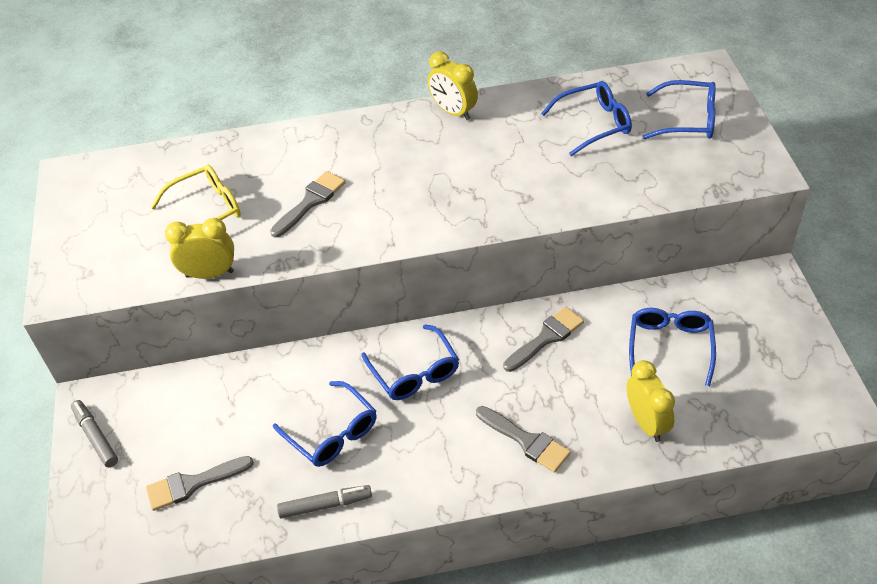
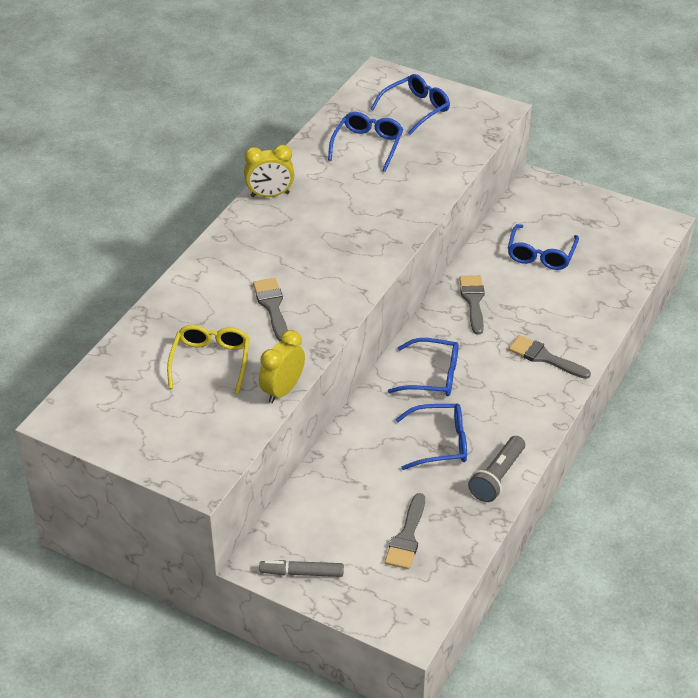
camera: 55 degrees left, 5 degrees down
(325, 505) = (497, 477): grey marker -> grey flashlight
(526, 441) = (544, 357): grey brush -> grey brush turned 135 degrees counterclockwise
(646, 423) = (586, 300): yellow clock -> none
(670, 346) = (541, 255): blue glasses -> blue glasses turned 120 degrees counterclockwise

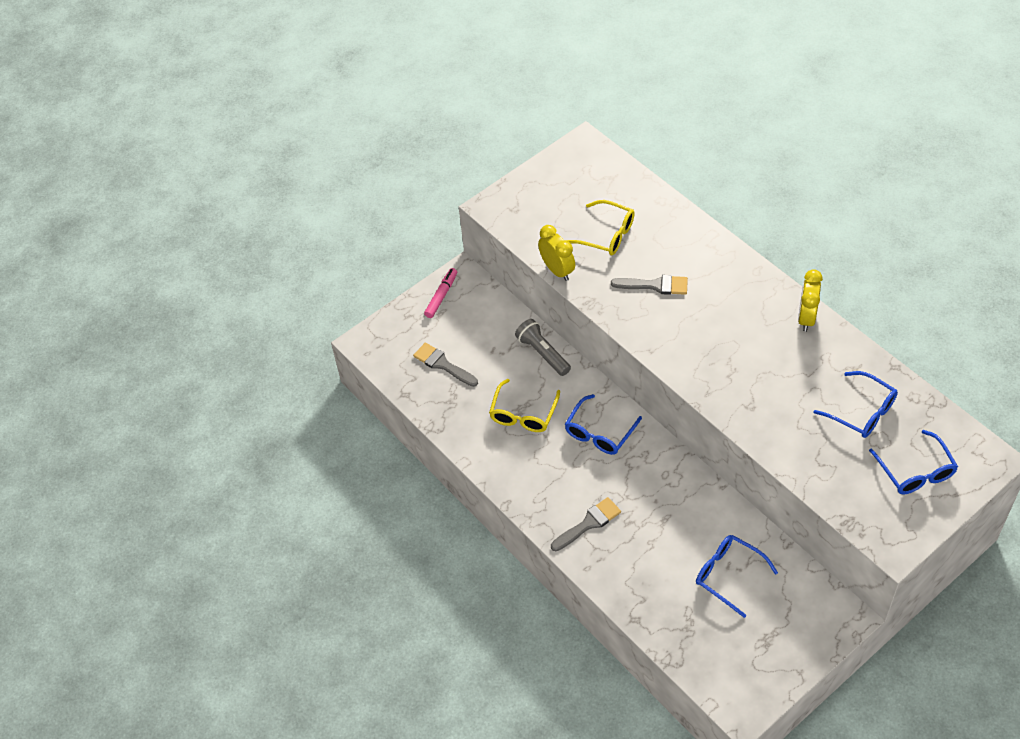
camera: 115 degrees right, 10 degrees up
(301, 573) = (441, 296): grey marker -> pink marker
(440, 443) = (523, 414): blue glasses -> yellow glasses
(473, 301) = (682, 494): grey brush -> none
(497, 477) = (472, 440): grey flashlight -> grey flashlight (543, 353)

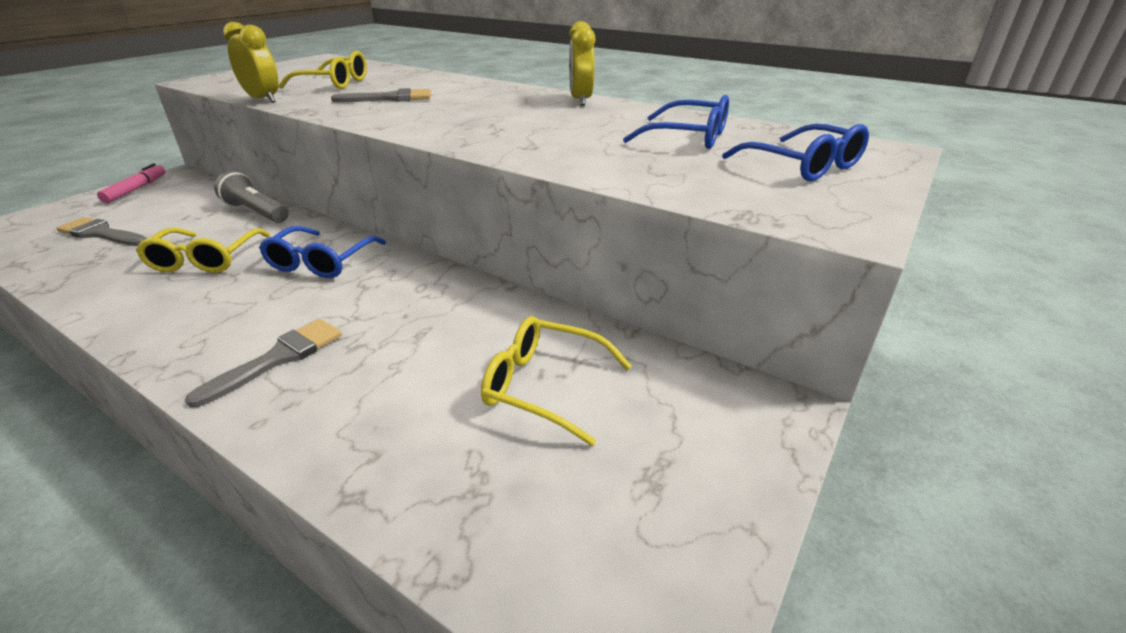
camera: 20 degrees left, 20 degrees down
(728, 575) = (543, 386): blue glasses -> yellow glasses

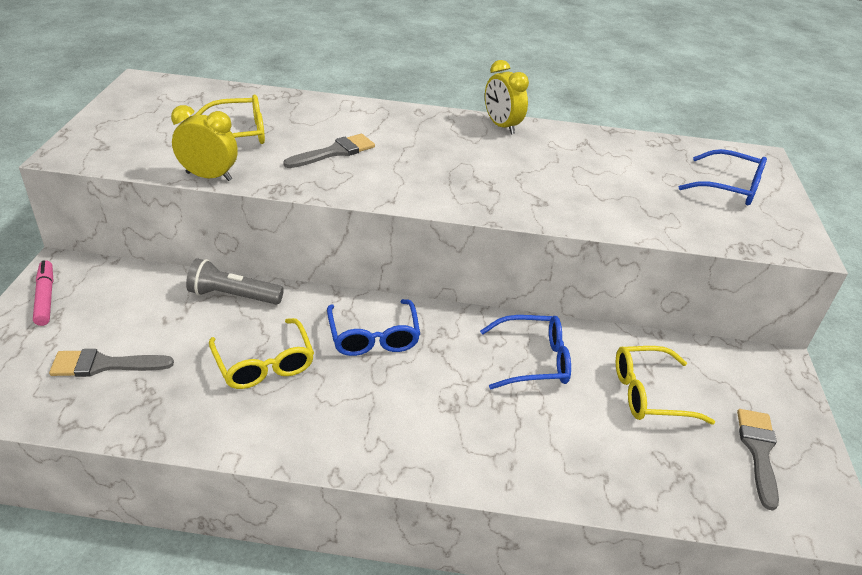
camera: 30 degrees left, 5 degrees up
(278, 358) = (458, 434): grey brush -> grey brush (758, 451)
(689, 137) = (633, 167): blue glasses -> blue glasses (534, 360)

